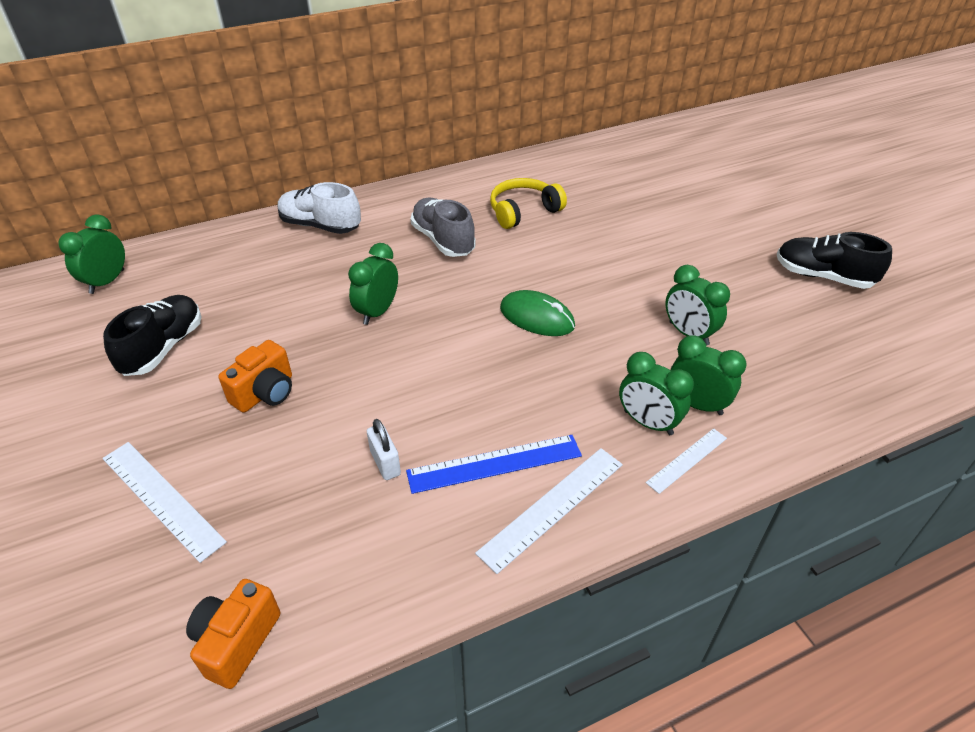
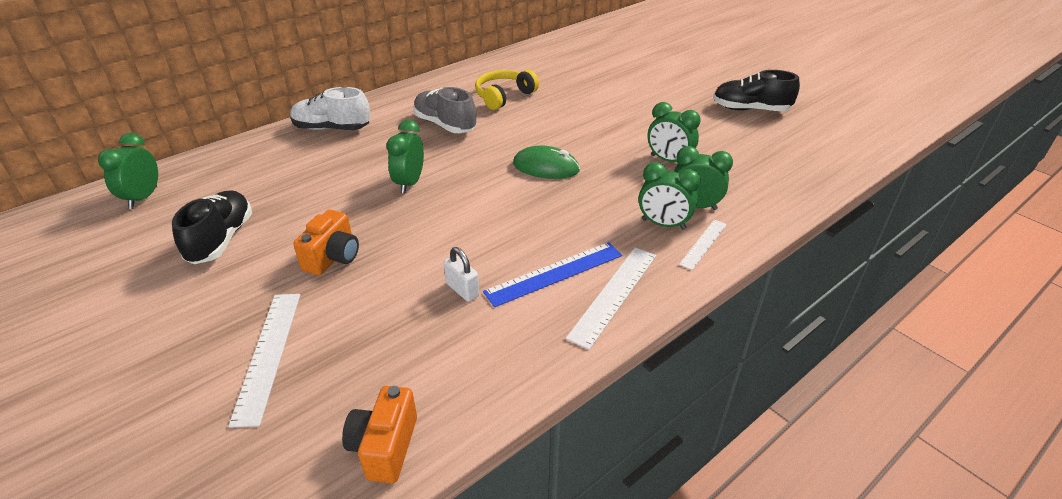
camera: 15 degrees left, 5 degrees down
(161, 499) = (267, 354): white ruler -> white ruler turned 60 degrees clockwise

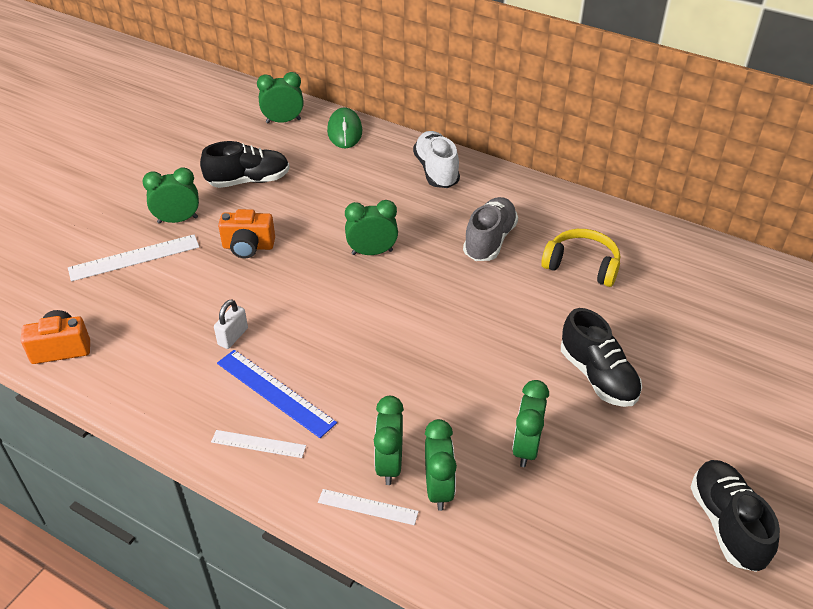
camera: 70 degrees right, 5 degrees up
(233, 306) = (178, 220): none -> green clock
(546, 167) = (451, 340): green mouse -> green mouse (345, 131)
(614, 295) = (258, 444): white ruler -> white ruler, size x0.61
(615, 118) = (598, 376): none -> black shoe

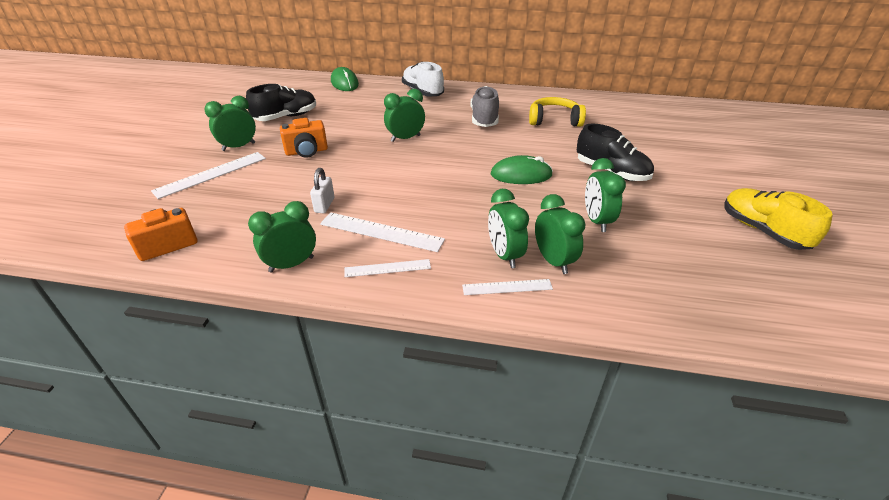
camera: 20 degrees left, 5 degrees down
(275, 392) = (381, 231): blue ruler -> white ruler
(283, 121) = (295, 84): green clock -> green clock (291, 264)
(479, 350) = (521, 175): none -> green mouse
(726, 524) = (762, 231): black shoe -> yellow shoe

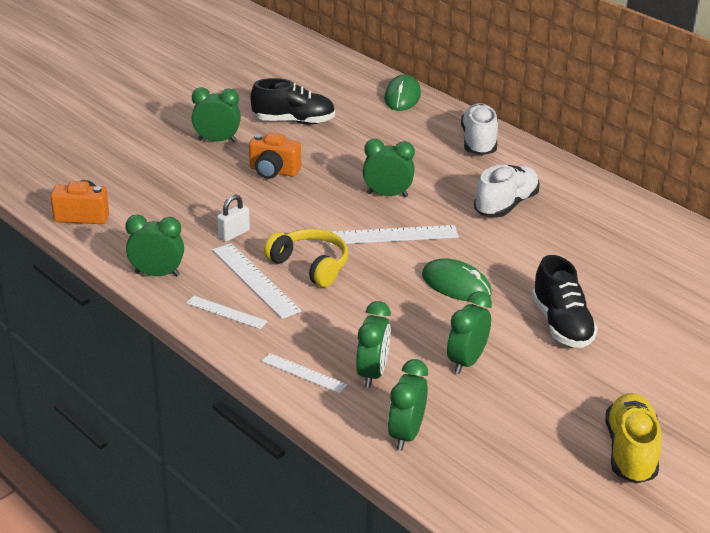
camera: 35 degrees right, 5 degrees down
(211, 174) = (168, 162): white ruler -> white ruler (392, 235)
(484, 119) = (506, 205): grey shoe -> white shoe
(504, 255) = (335, 348): green clock -> green clock (406, 434)
(554, 120) = (589, 239): yellow headphones -> yellow headphones (310, 265)

